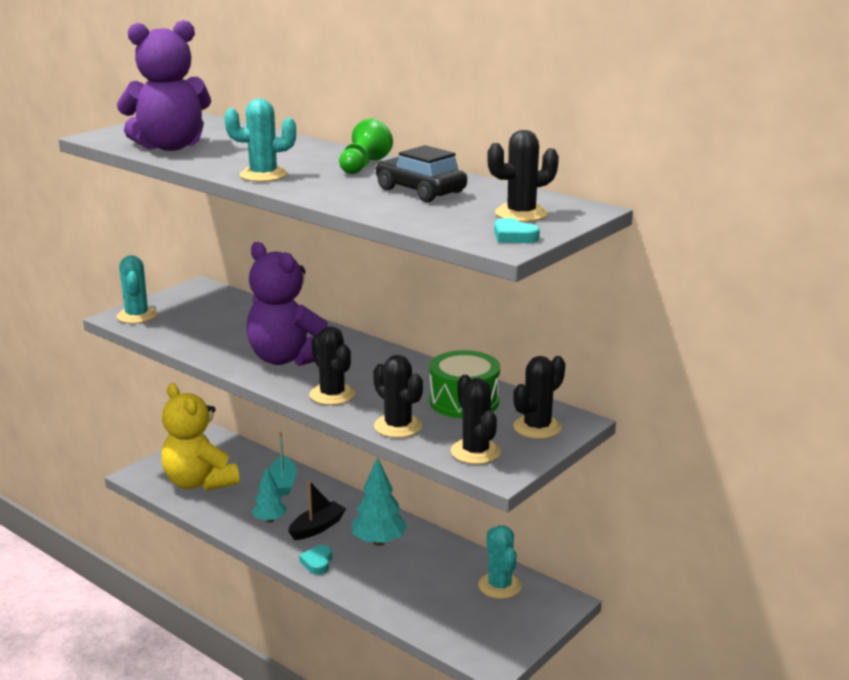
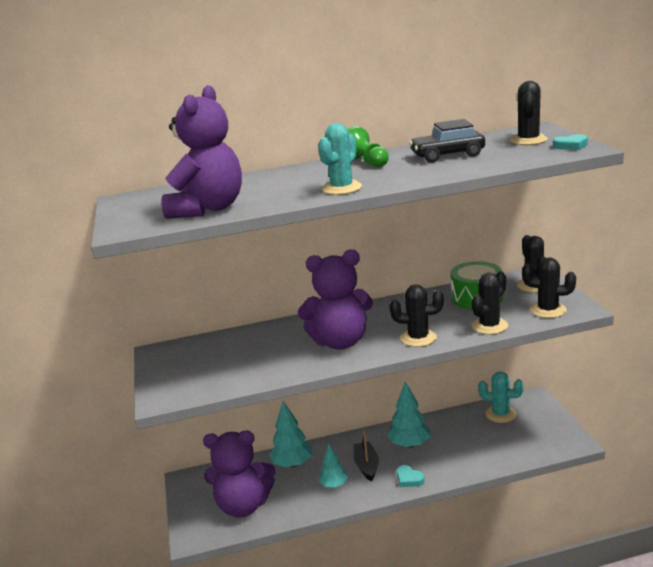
camera: 50 degrees left, 0 degrees up
(137, 316) = (171, 390): turquoise cactus -> none
(199, 482) = (243, 505): yellow teddy bear -> purple teddy bear
(283, 483) = (292, 464): turquoise boat -> turquoise tree
(398, 426) = (489, 326): black cactus -> black cactus turned 45 degrees counterclockwise

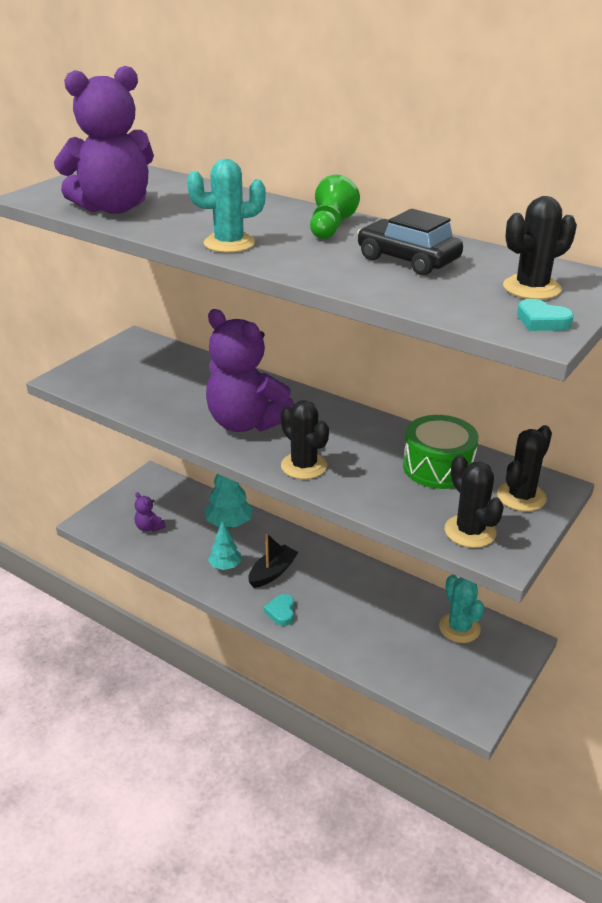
camera: 45 degrees right, 10 degrees up
(243, 505) = (149, 527): purple teddy bear -> purple teddy bear, size x0.41
(409, 444) = (334, 584): turquoise tree -> none
(489, 326) = (382, 503): black cactus -> none

